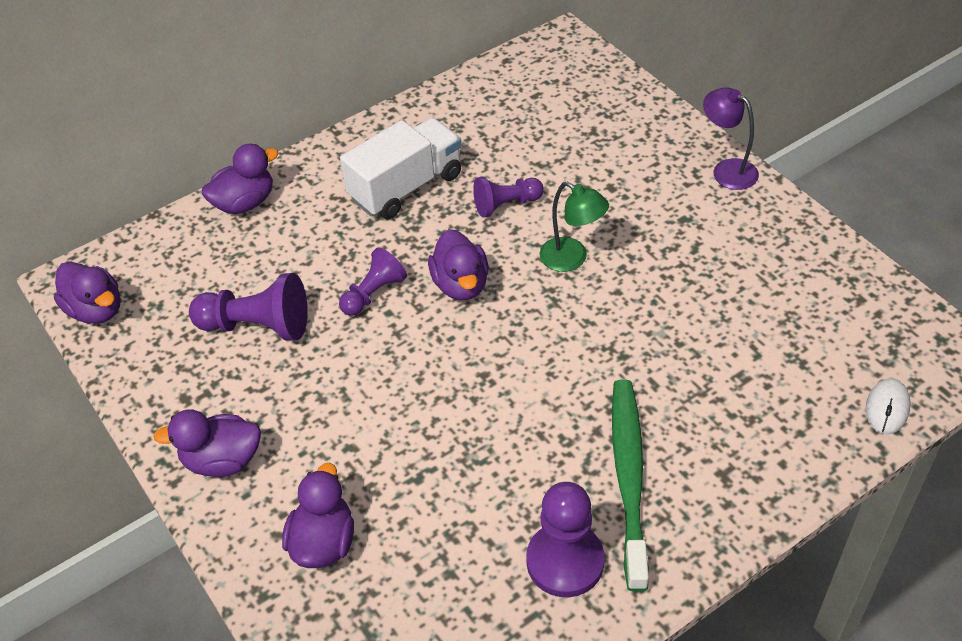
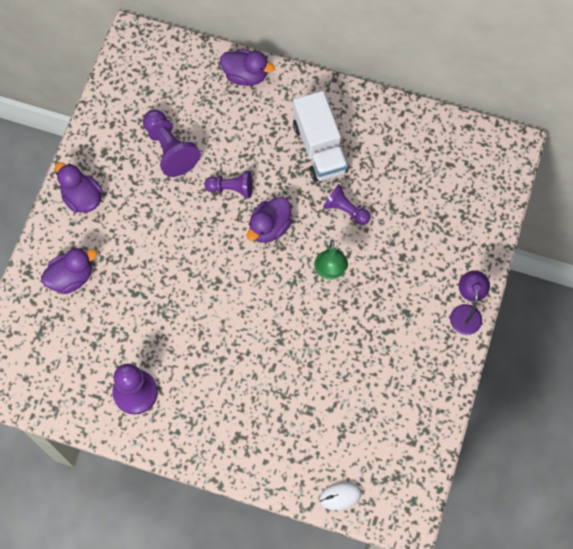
camera: 50 degrees right, 20 degrees up
(96, 310) = (124, 65): purple duck -> none
(406, 187) = (319, 148): white truck -> white truck turned 60 degrees clockwise
(629, 478) = (203, 392): green toothbrush -> none

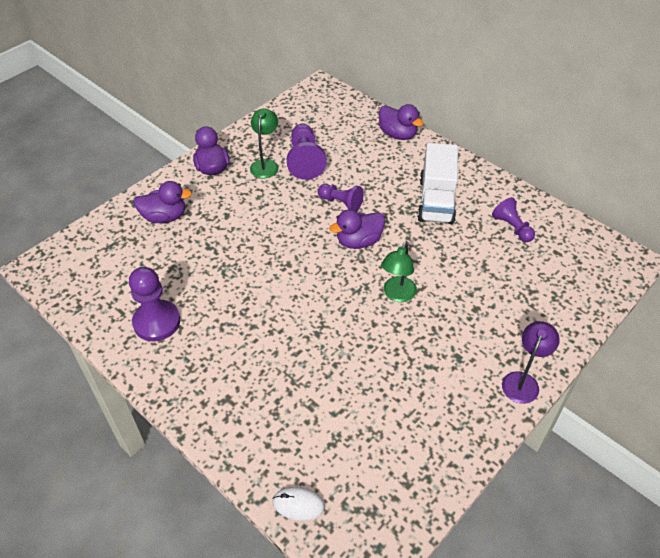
camera: 25 degrees right, 20 degrees down
(133, 170) = (265, 164): none -> green lamp
(345, 210) = (437, 253): purple pawn -> purple pawn (512, 227)

